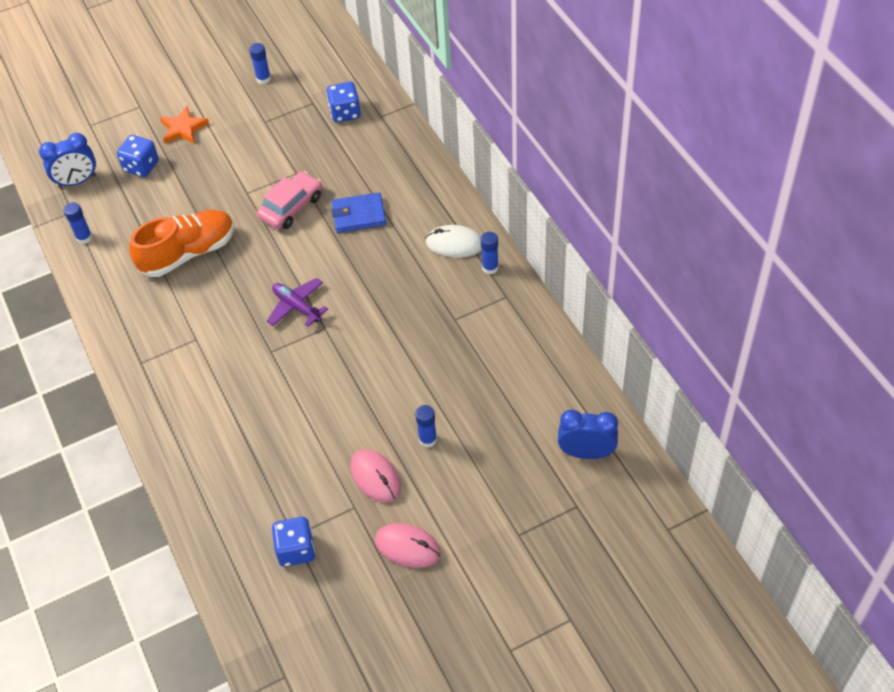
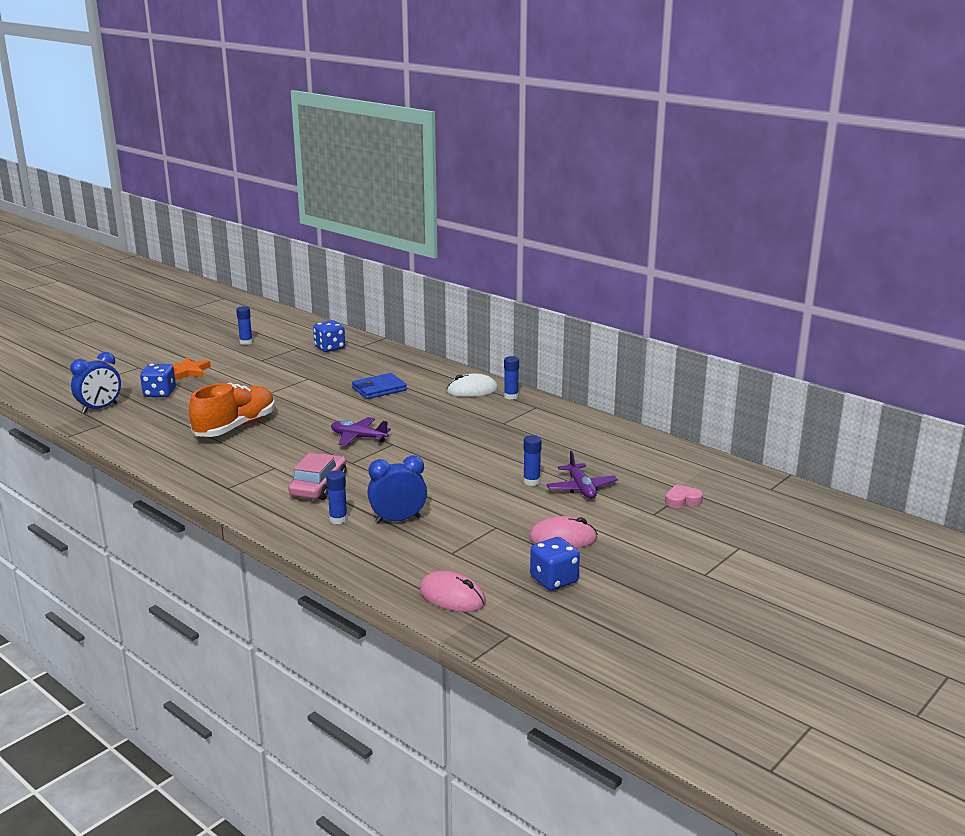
camera: 25 degrees left, 30 degrees down
(84, 238) = (125, 434): blue glue stick -> blue glue stick (338, 519)
(291, 207) = (316, 393): pink car -> pink car (318, 486)
(296, 550) = (460, 560): blue dice -> blue dice (554, 580)
(375, 477) = (501, 508): pink mouse -> pink mouse (452, 596)
(471, 467) = (581, 488): none -> purple plane
(562, 520) = (682, 500): none -> pink heart
(586, 453) = (670, 465): blue clock -> blue clock (398, 520)

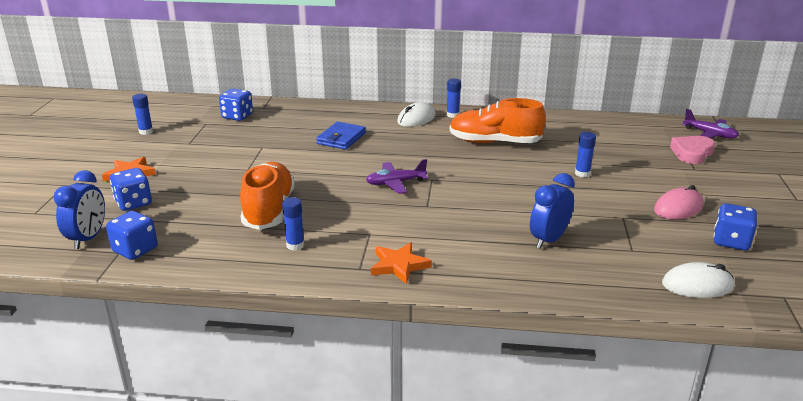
camera: 35 degrees left, 5 degrees up
(114, 425) = (135, 250): none -> blue dice
(256, 496) = (399, 265): none -> orange star
(318, 486) = (436, 236): pink car -> none
(338, 519) = (504, 258): blue glue stick -> blue glue stick (295, 245)
(452, 596) = (697, 285): pink mouse -> white mouse
(503, 431) = (495, 142): none -> orange shoe
(581, 488) = (621, 167): purple plane -> purple plane (710, 134)
(682, 500) = (692, 153): pink heart -> pink heart, size x1.51

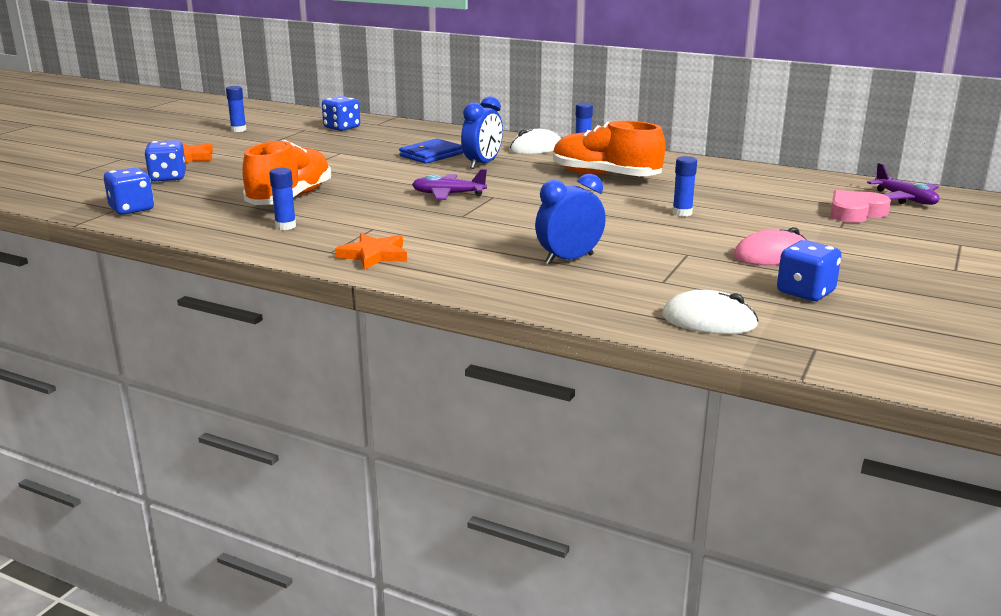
camera: 20 degrees right, 5 degrees down
(88, 238) = (99, 196): blue clock -> blue clock (482, 164)

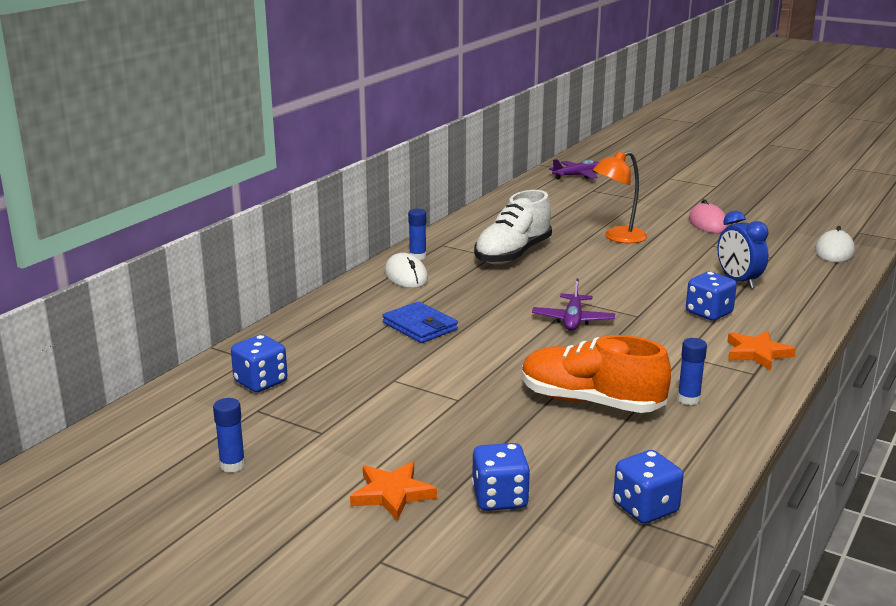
camera: 85 degrees left, 0 degrees up
(482, 164) = (463, 302): blue clock -> none
(605, 176) = (513, 254): orange shoe -> white shoe
(682, 213) = (618, 237): blue glue stick -> orange lamp
(805, 292) = (773, 223): blue dice -> blue dice (708, 313)
(855, 212) = (609, 191): pink heart -> none

